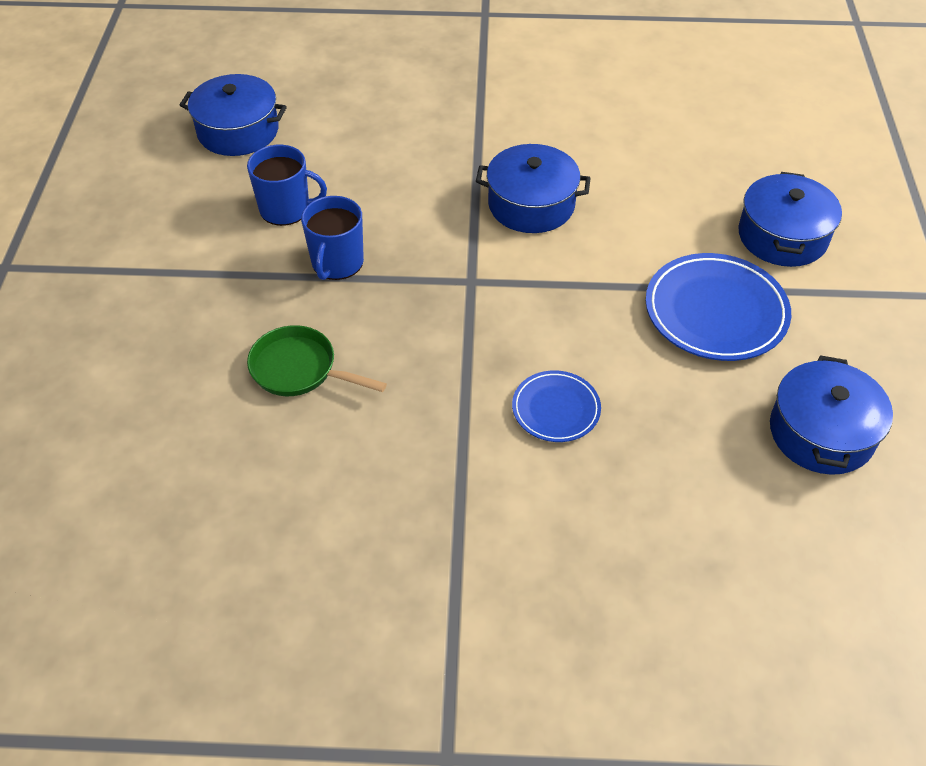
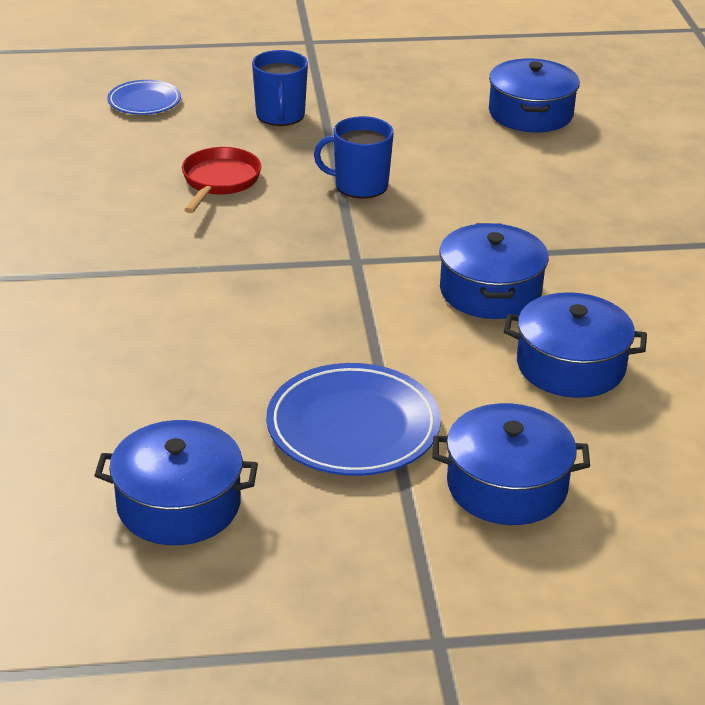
camera: 80 degrees right, 15 degrees down
(286, 209) = (426, 151): blue mug -> blue mug (280, 115)
(299, 369) = (219, 181): green pan -> red pan
(556, 409) = (190, 321): blue plate -> blue plate (144, 101)
(637, 178) = (570, 365): none -> blue pot

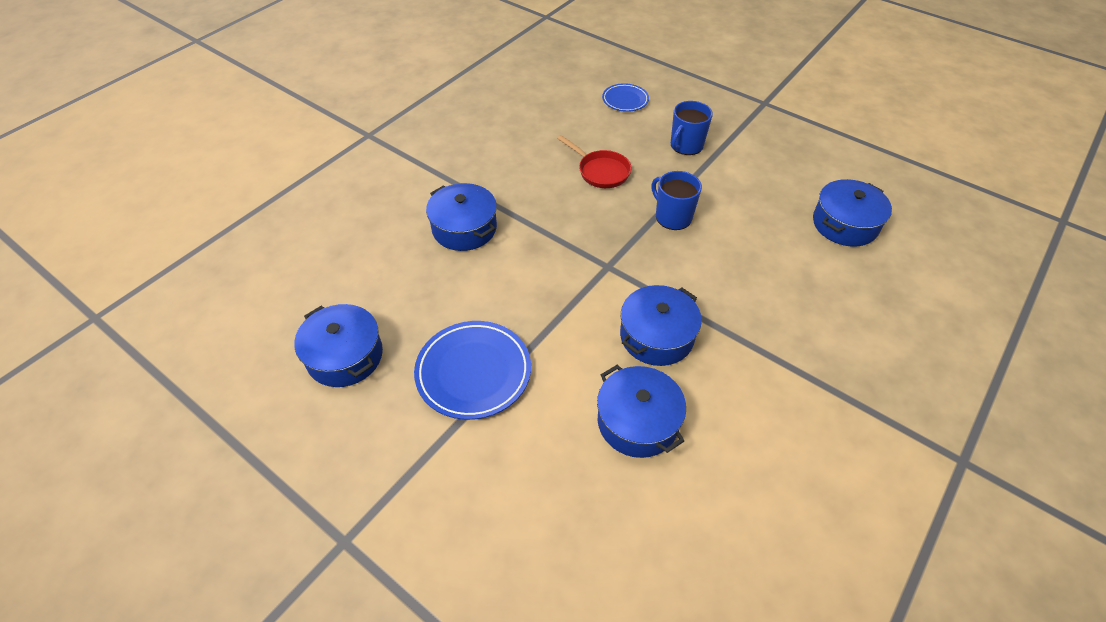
camera: 45 degrees right, 15 degrees up
(219, 181) = (601, 171): red pan -> red pan turned 75 degrees clockwise
(507, 486) = (499, 474): blue pot -> blue pot (464, 228)

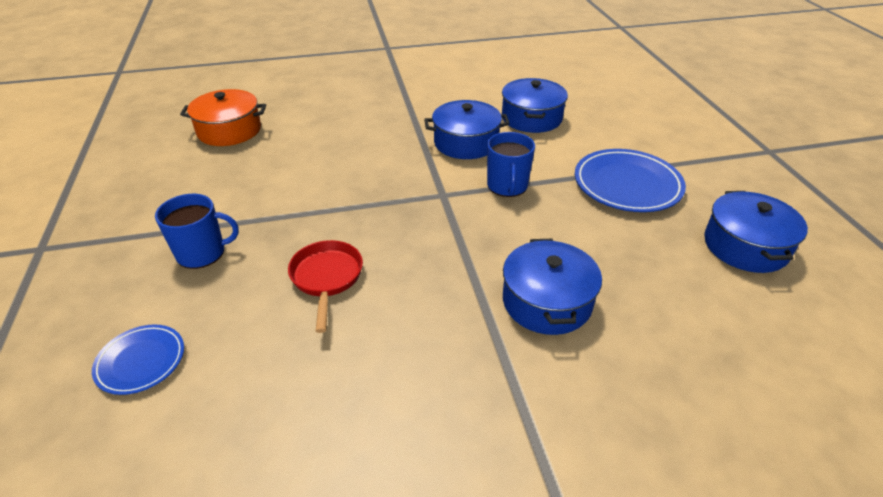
camera: 140 degrees left, 10 degrees down
(672, 217) = (334, 200): blue mug -> blue mug (507, 186)
(845, 224) = (229, 130): blue pot -> orange pot

